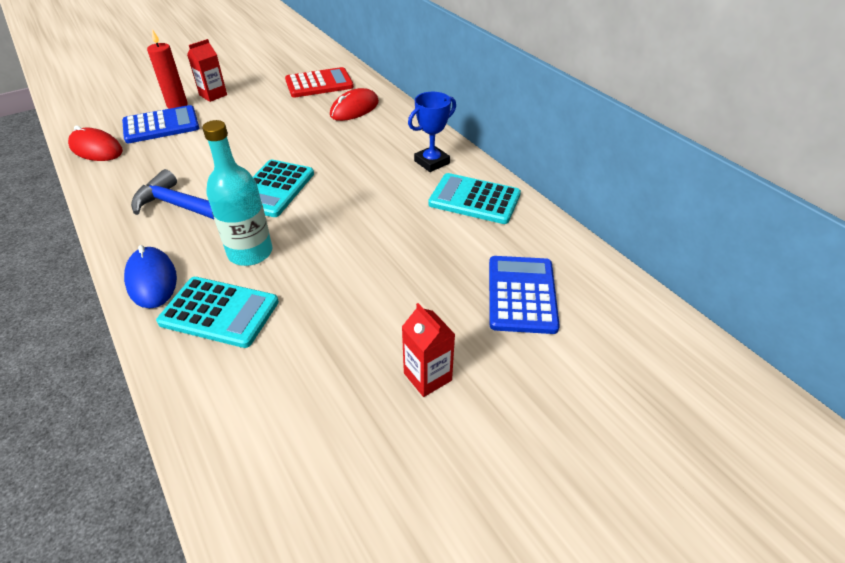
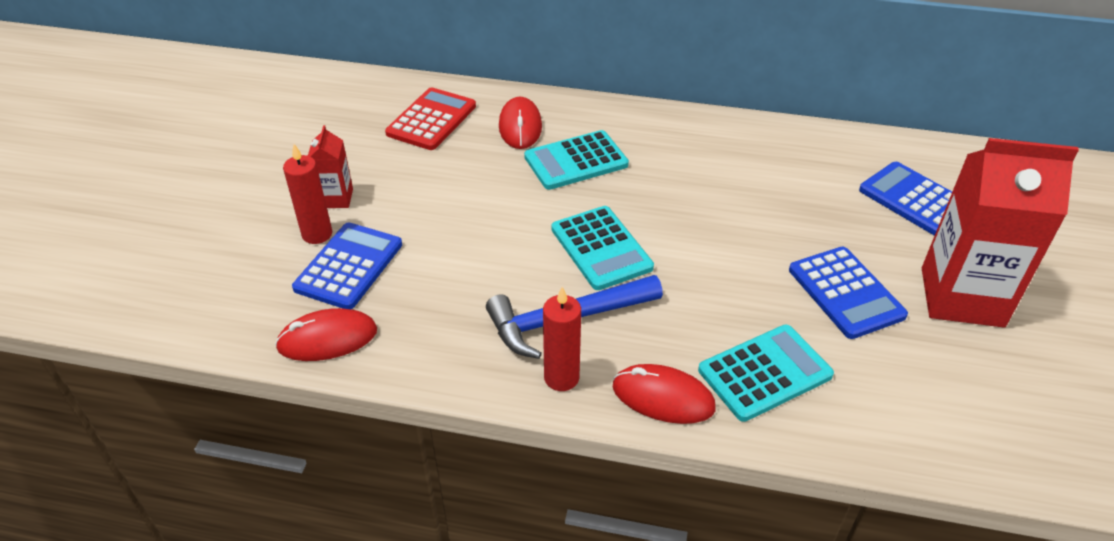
camera: 45 degrees left, 0 degrees up
(134, 233) = (561, 378): none -> red candle
(152, 280) = (663, 397): blue mouse -> red mouse
(250, 252) = (693, 313): turquoise bottle -> none
(354, 310) = (845, 293): none -> blue calculator
(427, 377) = (961, 297): red carton -> red carton, size x2.15
(431, 162) = (681, 138): blue trophy -> none
(474, 199) = (767, 149): turquoise calculator -> turquoise calculator (576, 161)

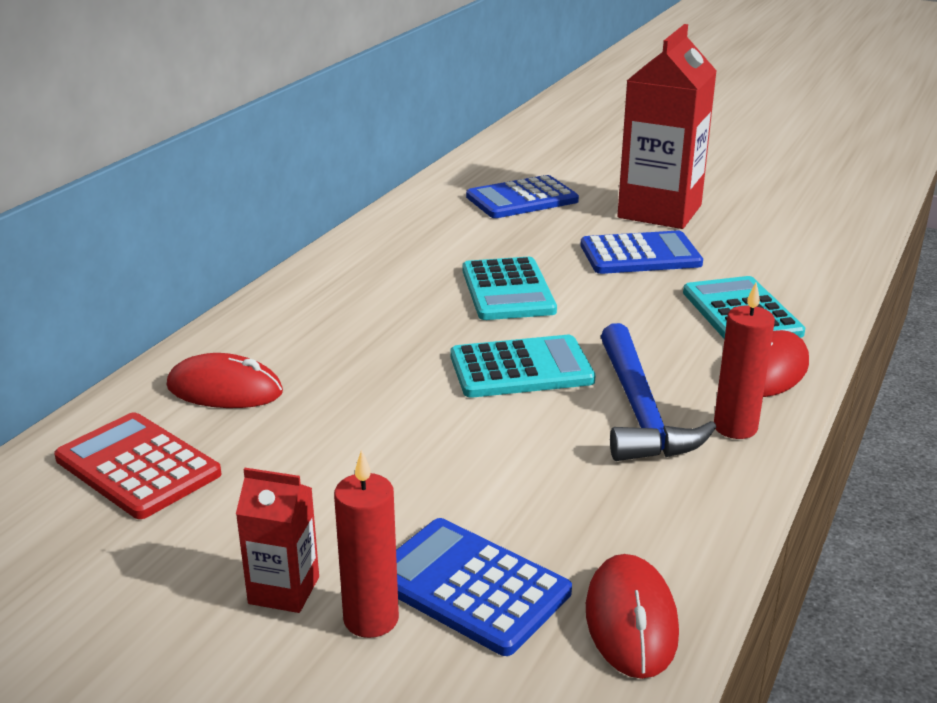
camera: 75 degrees left, 15 degrees down
(576, 161) = (338, 359): turquoise calculator -> turquoise calculator (507, 290)

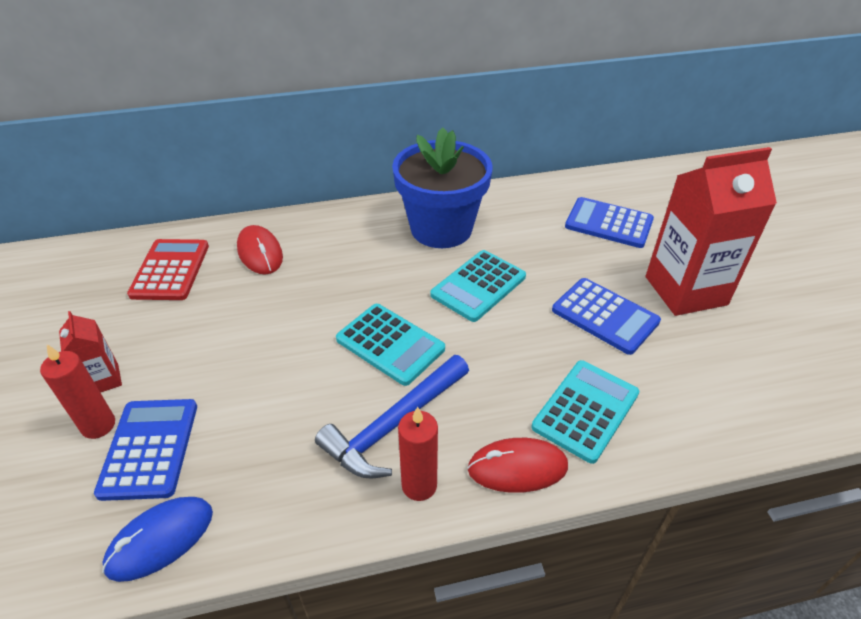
camera: 50 degrees right, 15 degrees up
(385, 272) = (441, 229): none -> blue flower pot
(631, 620) = (160, 539): red mouse -> blue mouse

